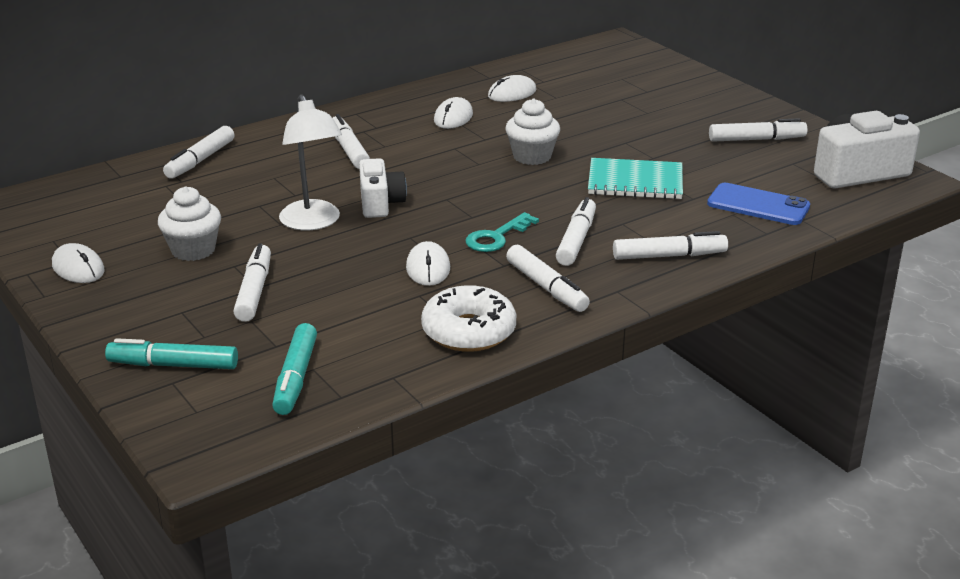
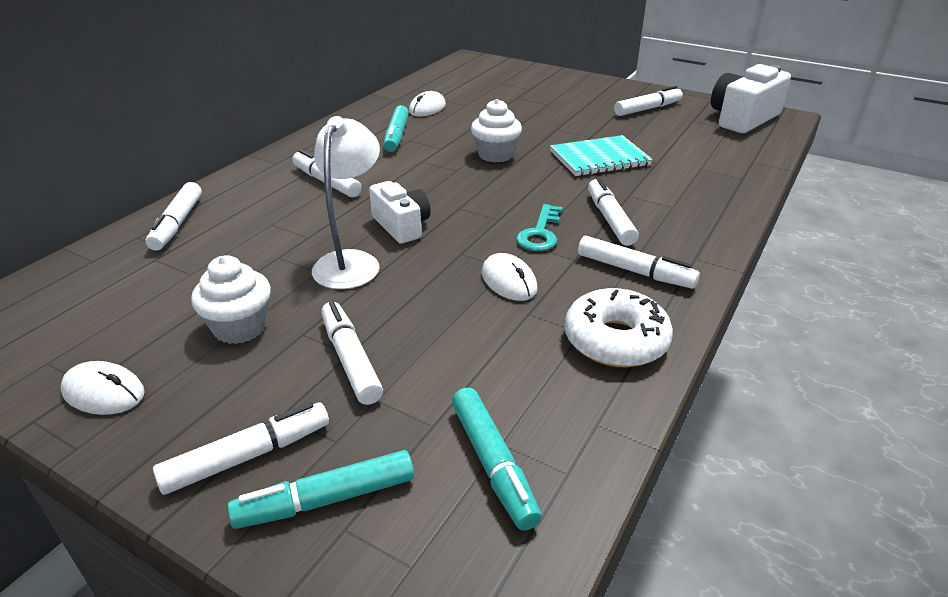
camera: 25 degrees left, 5 degrees up
(313, 222) = (351, 262): white lamp -> white lamp turned 120 degrees counterclockwise
(453, 117) = (396, 136): white mouse -> turquoise marker
(669, 256) = (697, 215): white marker -> white marker (247, 456)
(758, 205) = (709, 157): blue phone -> none

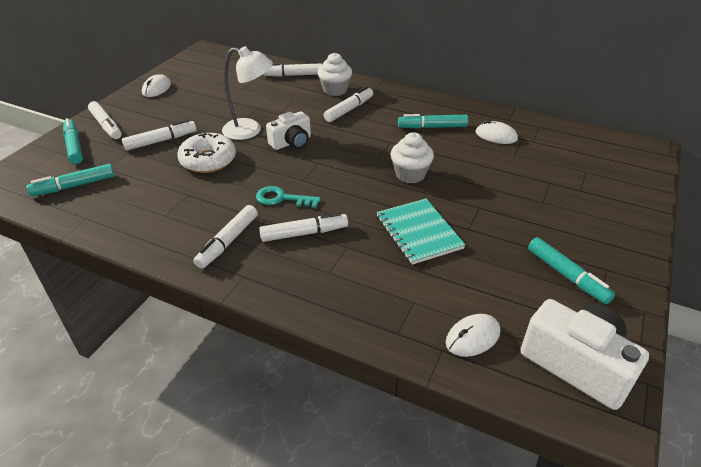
camera: 85 degrees right, 5 degrees up
(240, 327) = (194, 109): white cupcake -> white cupcake (335, 90)
(509, 281) = (223, 186): white mouse -> white mouse (472, 337)
(615, 340) = (153, 228): white donut -> white donut (208, 160)
(647, 109) = (566, 275): white marker -> turquoise marker

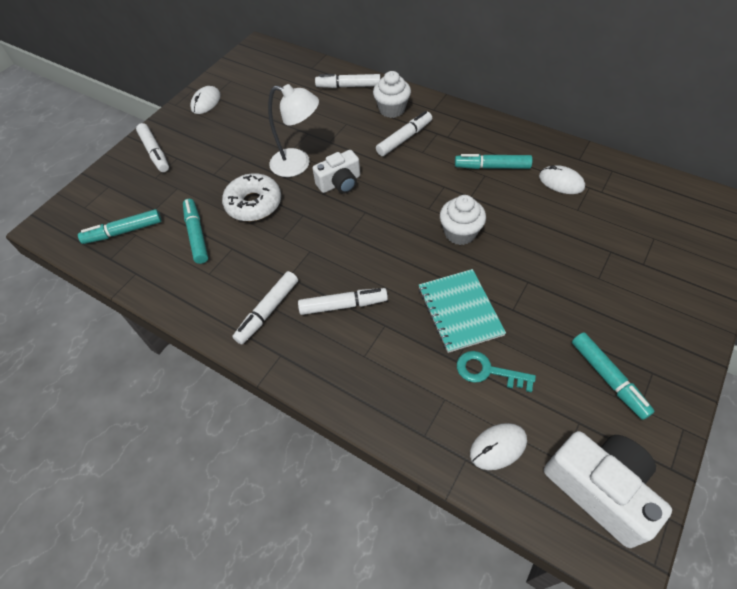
camera: 10 degrees right, 15 degrees up
(74, 146) = (124, 179): turquoise marker -> turquoise marker (197, 235)
(161, 141) = (208, 175): white marker -> none
(282, 198) = (324, 258): turquoise key -> turquoise key (487, 371)

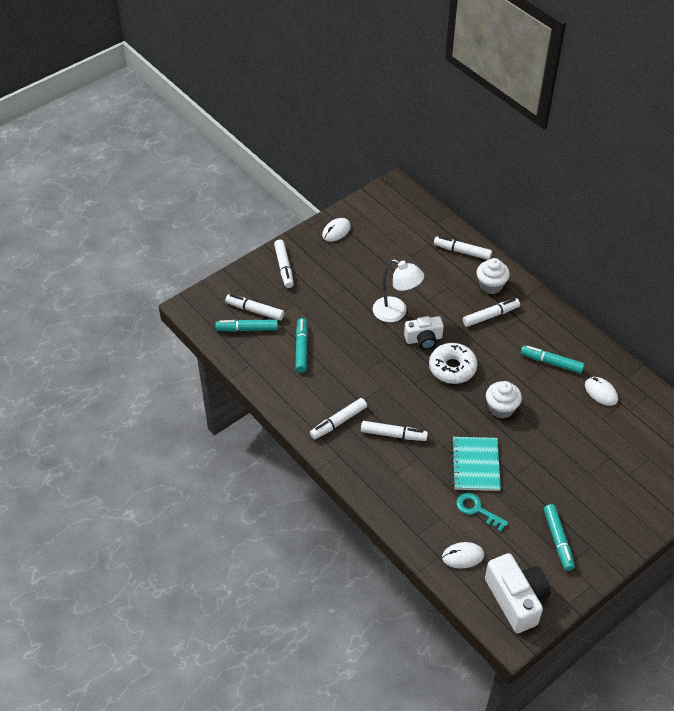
camera: 15 degrees right, 5 degrees down
(129, 208) = (255, 311): none -> white marker
(254, 204) = (351, 336): white donut -> white donut (452, 368)

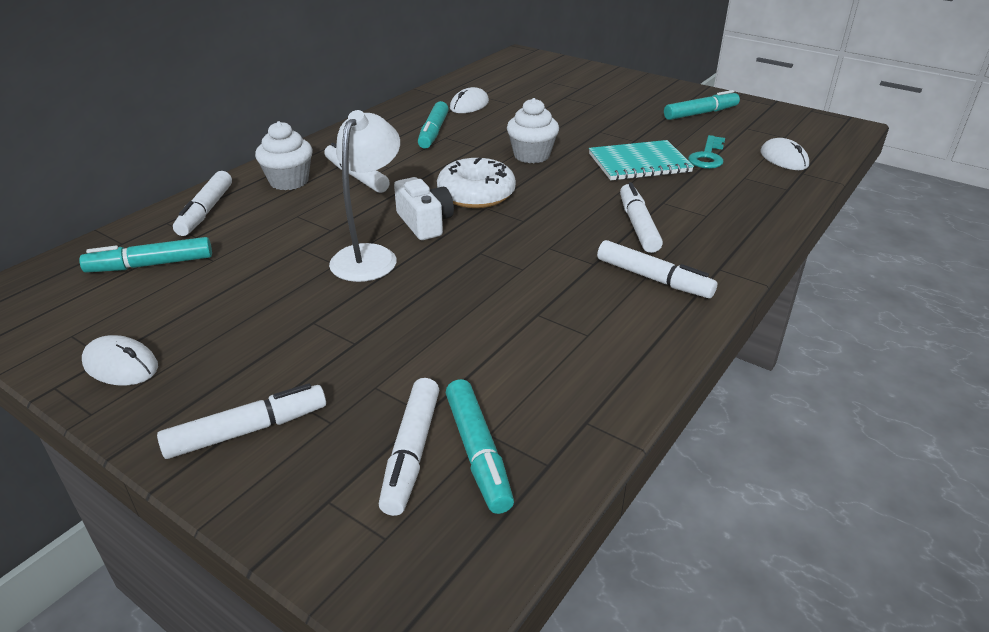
camera: 105 degrees left, 15 degrees down
(301, 348) = (503, 352): turquoise marker -> turquoise marker (151, 265)
(516, 599) = (801, 127): white camera -> none

